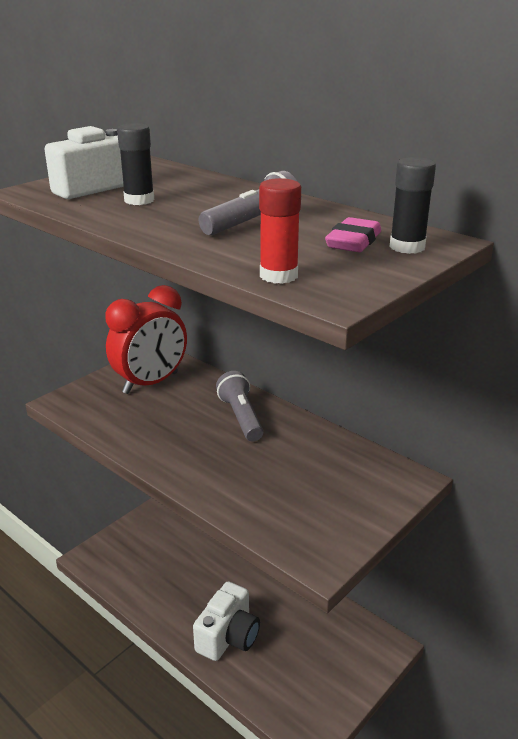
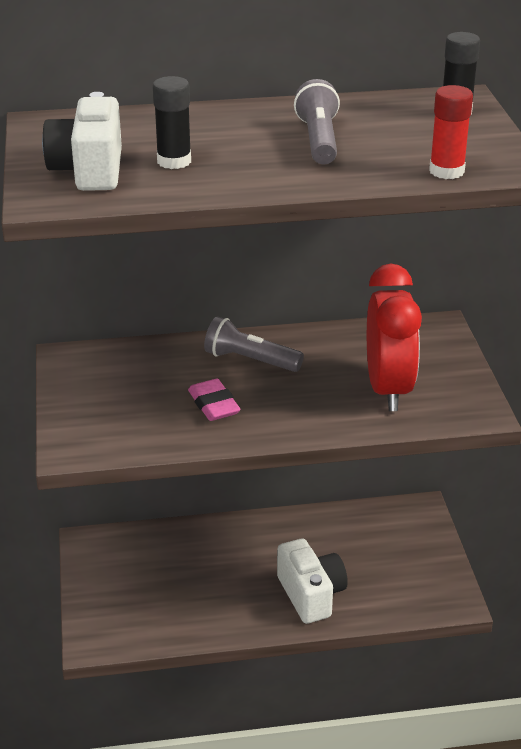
camera: 50 degrees left, 5 degrees up
(150, 383) = (117, 383): red clock -> red clock (388, 389)
(353, 241) = (418, 123): pink eraser -> pink eraser (213, 405)

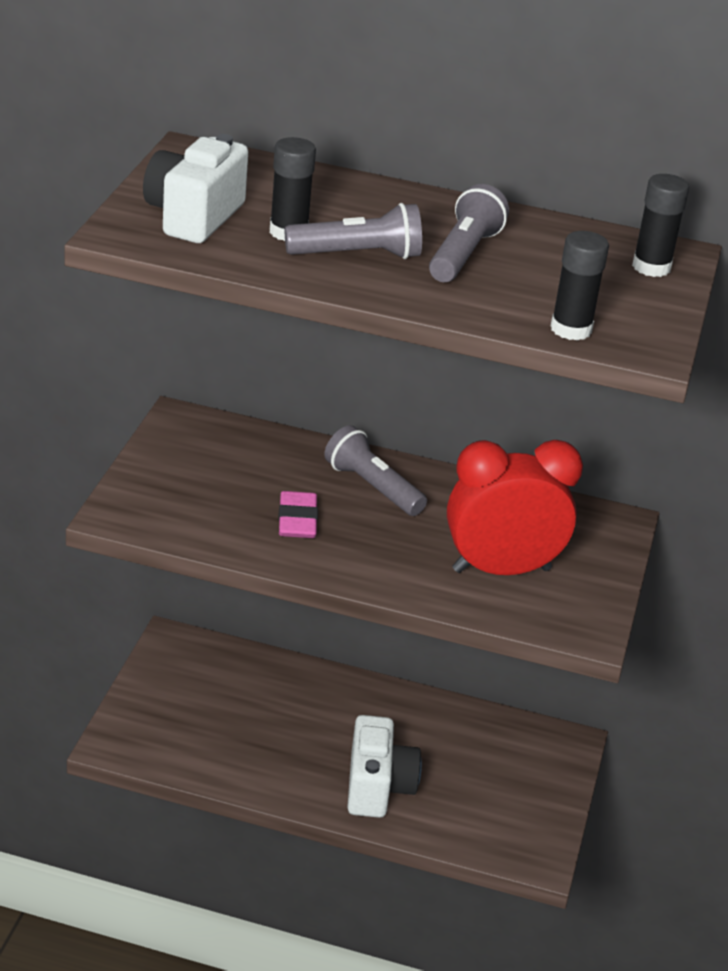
camera: 20 degrees right, 0 degrees up
(242, 163) = (357, 255): none -> grey flashlight
(388, 389) = (501, 570): red clock -> red clock turned 120 degrees counterclockwise
(446, 171) = (571, 329): red glue stick -> black glue stick

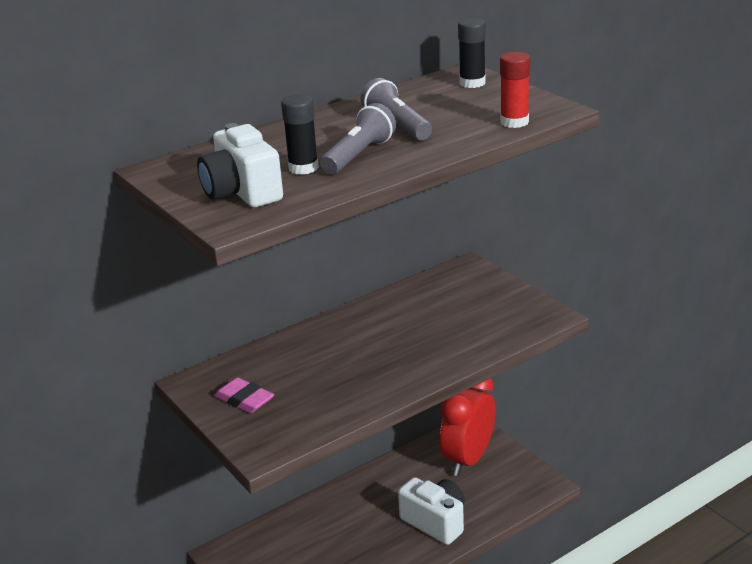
camera: 45 degrees left, 5 degrees down
(297, 520) = (348, 377): pink eraser -> pink eraser (244, 400)
(372, 487) = (347, 335): grey flashlight -> none
(501, 570) = (471, 322): red clock -> red clock (468, 459)
(571, 329) = (514, 122): black glue stick -> red glue stick

